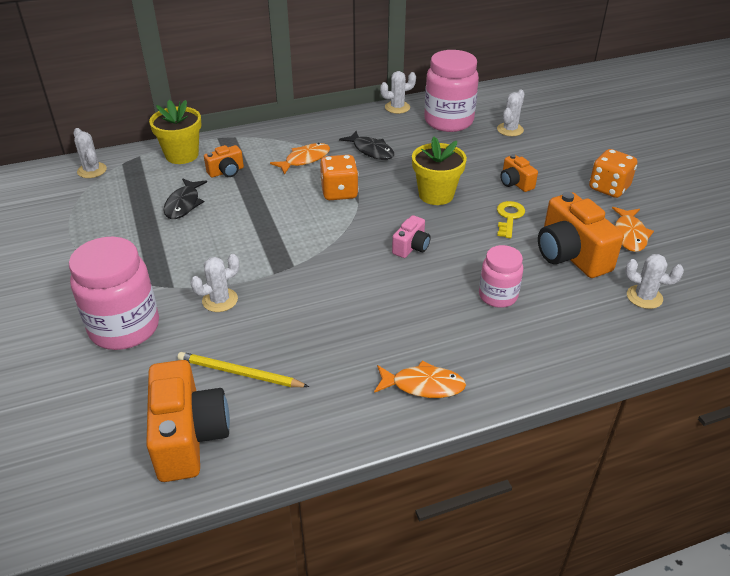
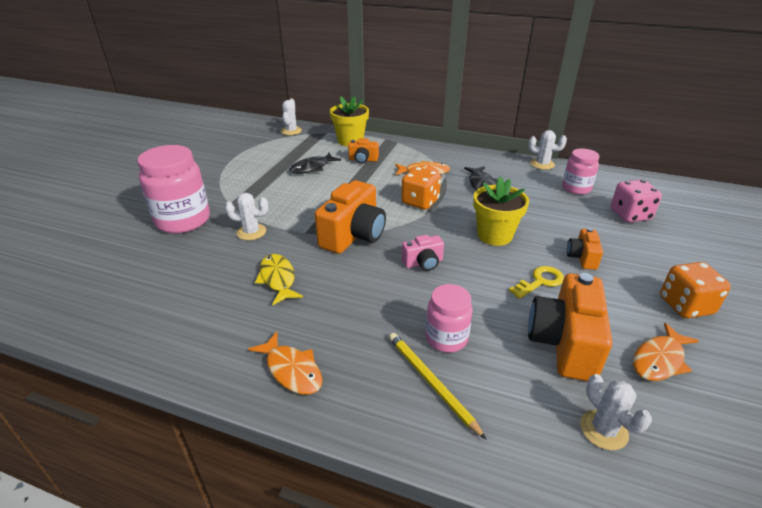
camera: 40 degrees right, 5 degrees down
(189, 437) = (117, 303): orange camera -> orange camera (353, 235)
(239, 373) = (197, 282): yellow pencil -> yellow pencil (431, 382)
(310, 327) = (278, 279): none -> yellow fish
(448, 121) = (576, 188): pink jar -> pink jar, size x0.59
(510, 130) = (630, 215): white cactus -> pink dice

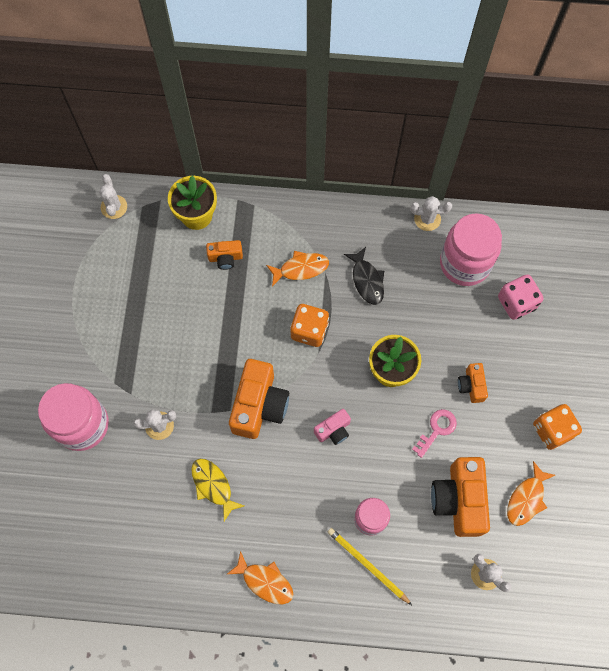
camera: 15 degrees left, 35 degrees up
(312, 168) = (173, 290): black fish -> none
(540, 281) = (437, 429): yellow key -> pink key
(576, 188) = (464, 263): pink jar -> pink jar, size x1.70

